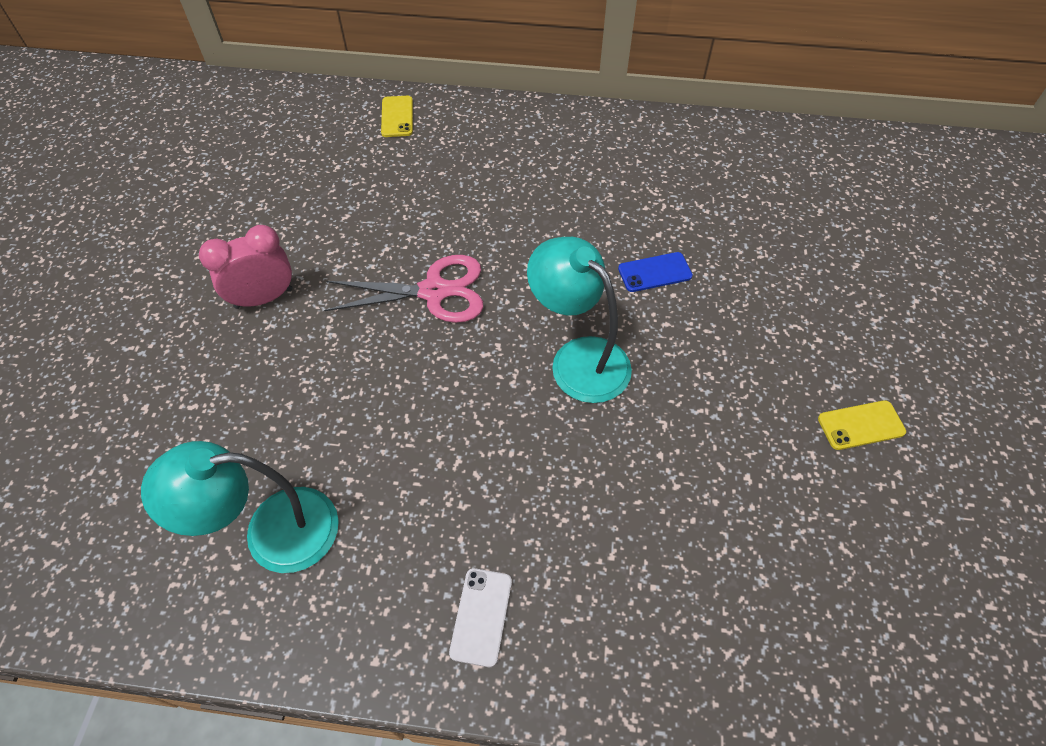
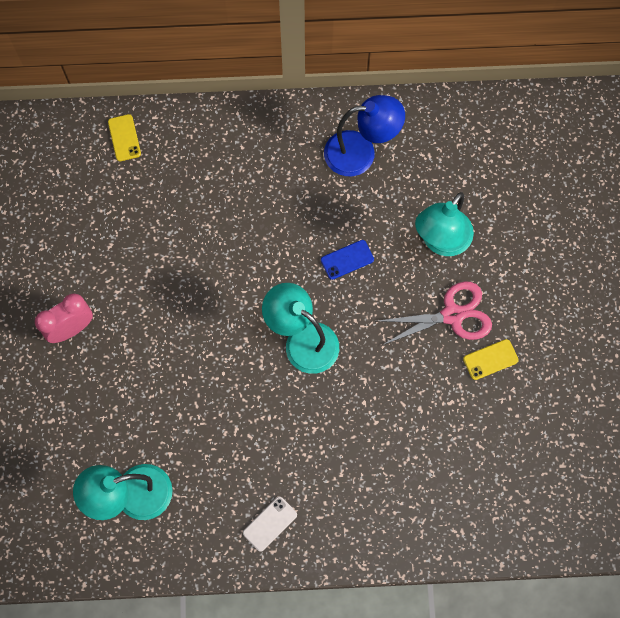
camera: 10 degrees left, 15 degrees up
(434, 291) = (192, 302): pink scissors -> pink scissors (452, 315)
(481, 616) = (270, 524): white phone -> white phone turned 45 degrees clockwise
(685, 165) = (360, 152): none -> blue lamp
(786, 269) = (440, 241): none -> turquoise lamp

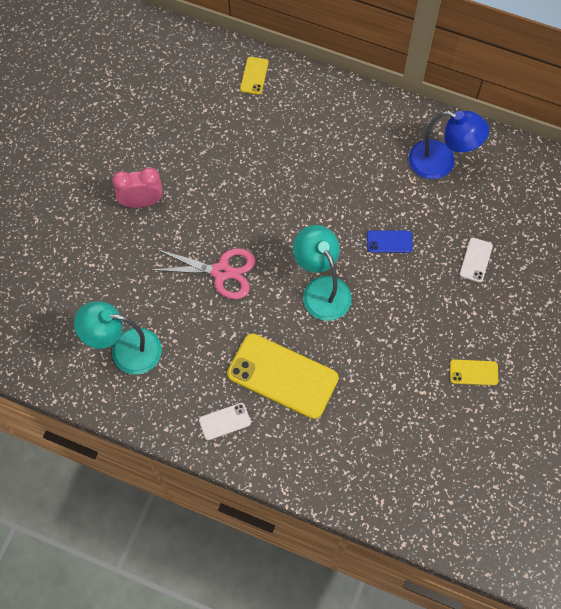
camera: 25 degrees right, 5 degrees down
(306, 449) = (282, 376): none -> yellow phone
(440, 241) = (476, 260): turquoise lamp -> white phone
(452, 315) = (458, 323): pink scissors -> pink scissors (221, 272)

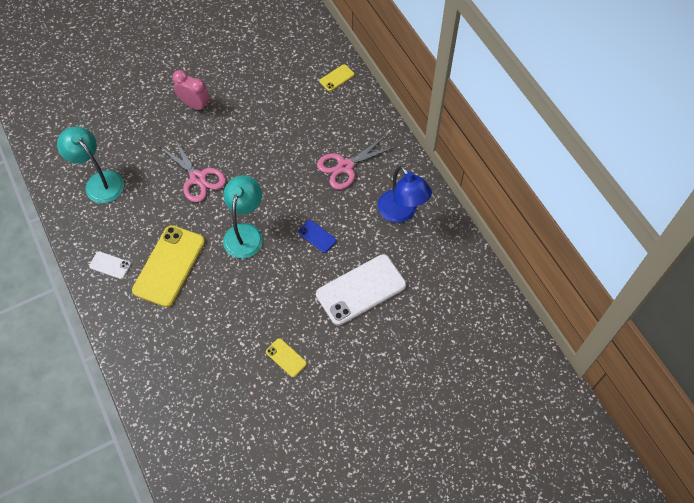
camera: 40 degrees right, 5 degrees down
(282, 376) = (169, 266): yellow phone -> yellow phone turned 45 degrees clockwise
(349, 157) = (345, 166): none -> pink scissors
(476, 260) = (361, 289): white phone -> white phone, size x2.17

